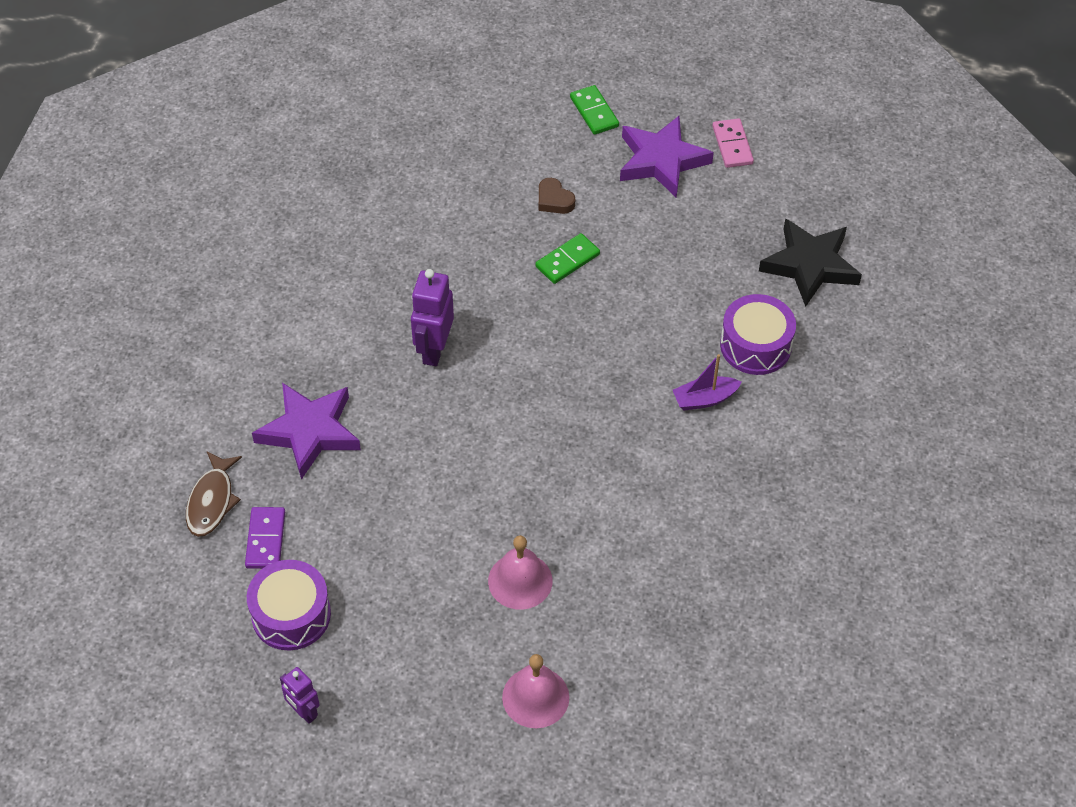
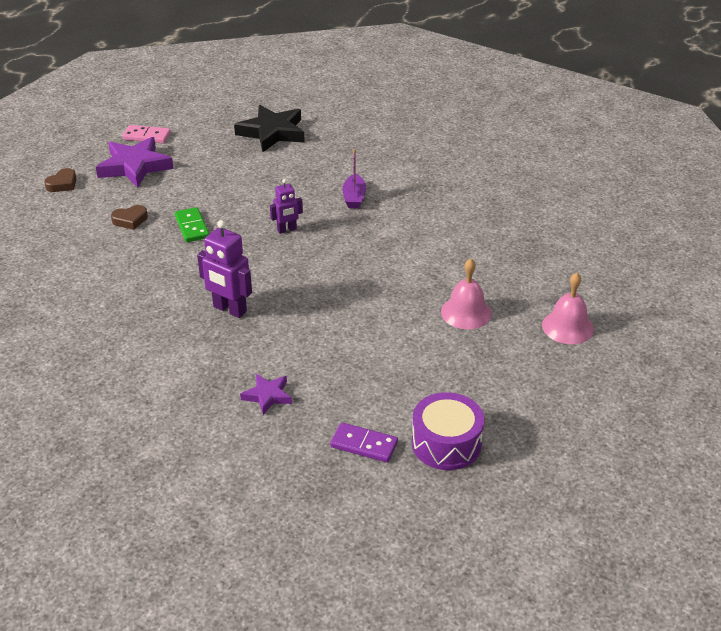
camera: 70 degrees left, 15 degrees down
(212, 501) = (306, 472): brown fish -> none
(303, 712) = (543, 454): purple robot -> purple robot (287, 230)
(309, 432) = (267, 396): purple star -> purple star, size x0.53
(594, 112) = (62, 184): green domino -> brown heart
(755, 345) = (323, 168): purple drum -> none

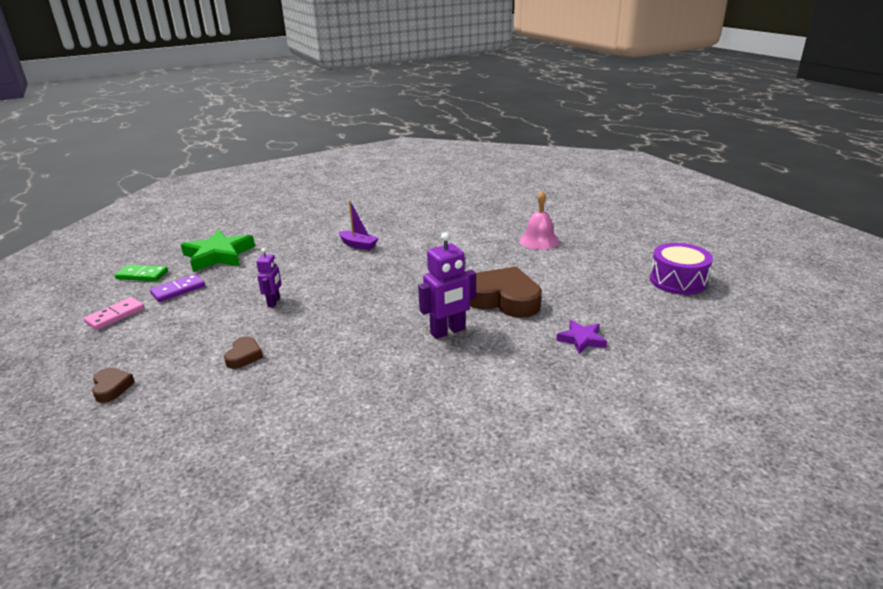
camera: 60 degrees left, 10 degrees down
(134, 166) = (156, 334): purple star -> none
(192, 227) = (302, 323): green domino -> green domino (142, 275)
(272, 132) = (218, 255): black star -> green star
(287, 230) = (365, 280): purple robot -> purple robot (274, 302)
(311, 325) = (503, 299): none -> brown heart
(364, 444) = (665, 311): purple domino -> purple domino (178, 290)
(567, 327) = (580, 216): pink bell -> none

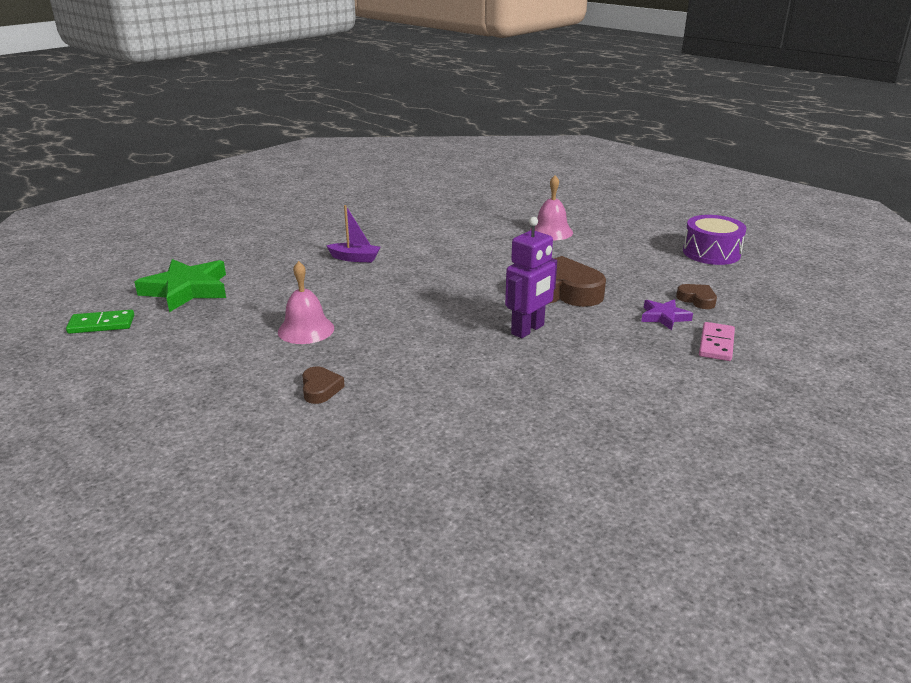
camera: 20 degrees left, 0 degrees up
(112, 388) = (182, 449): brown heart -> brown heart (697, 300)
(115, 316) = (109, 374): pink domino -> pink domino (716, 344)
(178, 290) = (168, 334): purple domino -> none
(274, 302) = (306, 329): purple robot -> pink bell

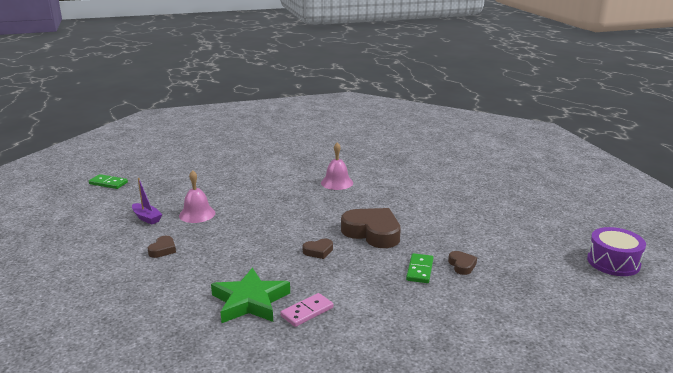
camera: 30 degrees right, 5 degrees down
(187, 290) = (167, 174): green star -> green star (250, 301)
(355, 258) = (276, 178): purple boat -> purple boat (146, 218)
(528, 330) = (318, 251): purple robot -> brown heart
(551, 231) = (423, 190): pink bell -> pink bell (337, 182)
(664, 317) = (420, 270): purple star -> green domino
(711, 253) = (524, 235): purple drum -> purple drum (613, 262)
(716, 344) = (430, 299): pink domino -> pink domino (307, 312)

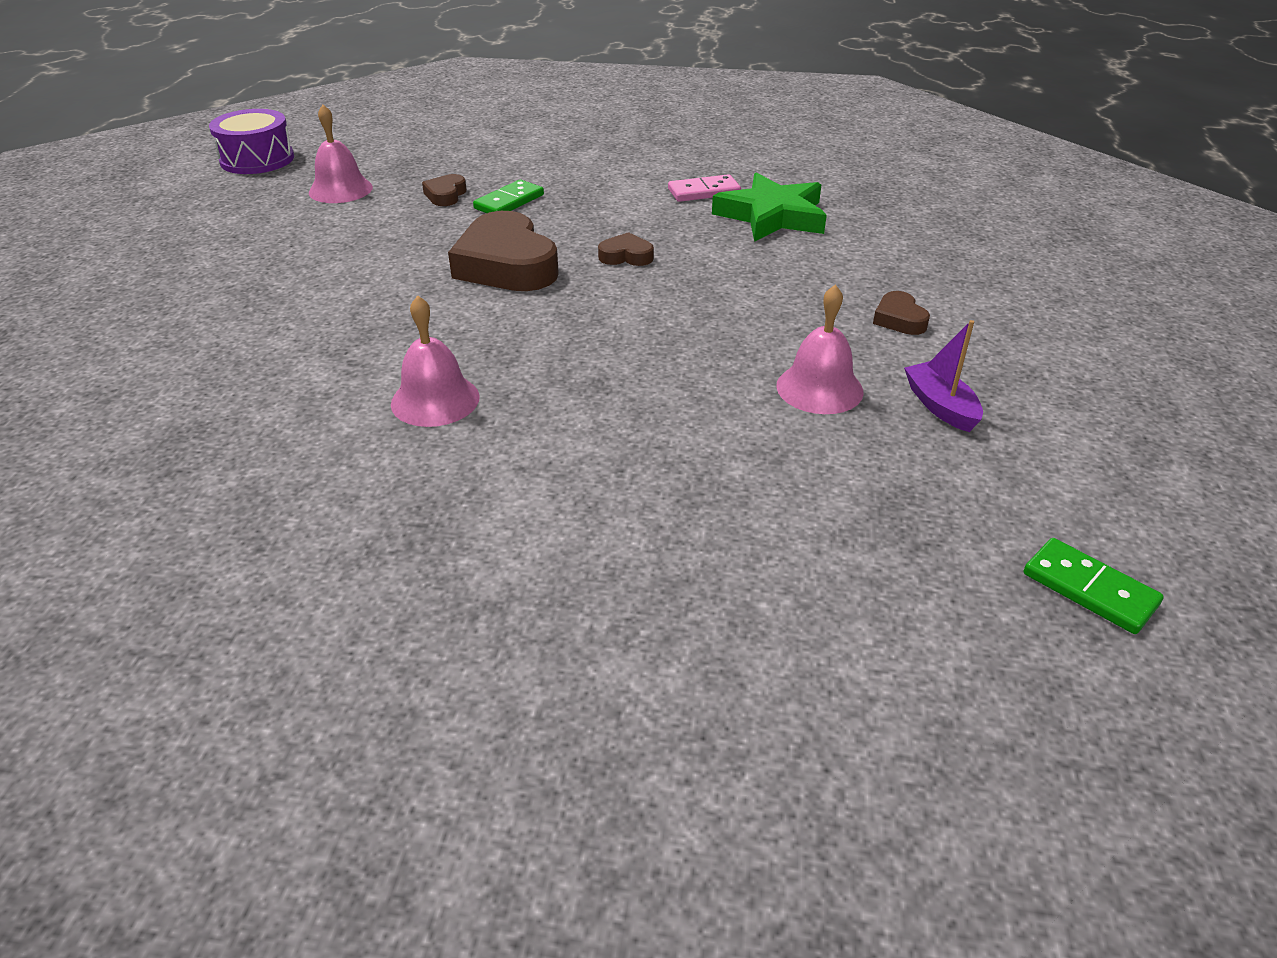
camera: 155 degrees left, 15 degrees up
(163, 250) = (899, 319): brown heart -> brown heart turned 60 degrees counterclockwise
(524, 254) = (340, 189): none -> pink bell

